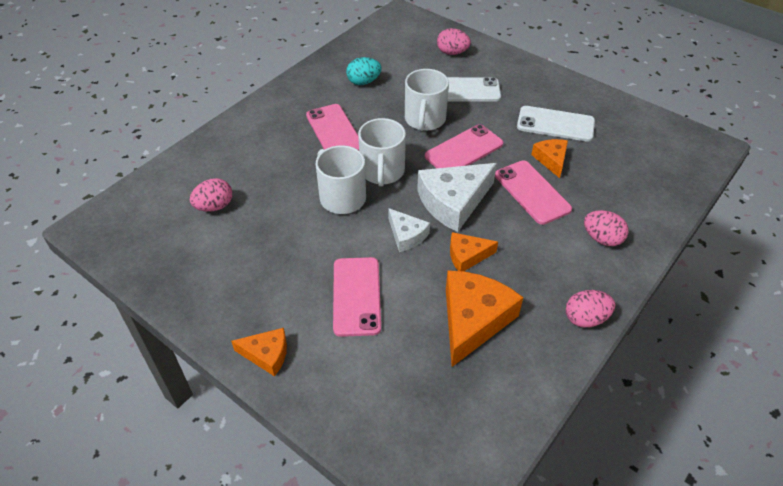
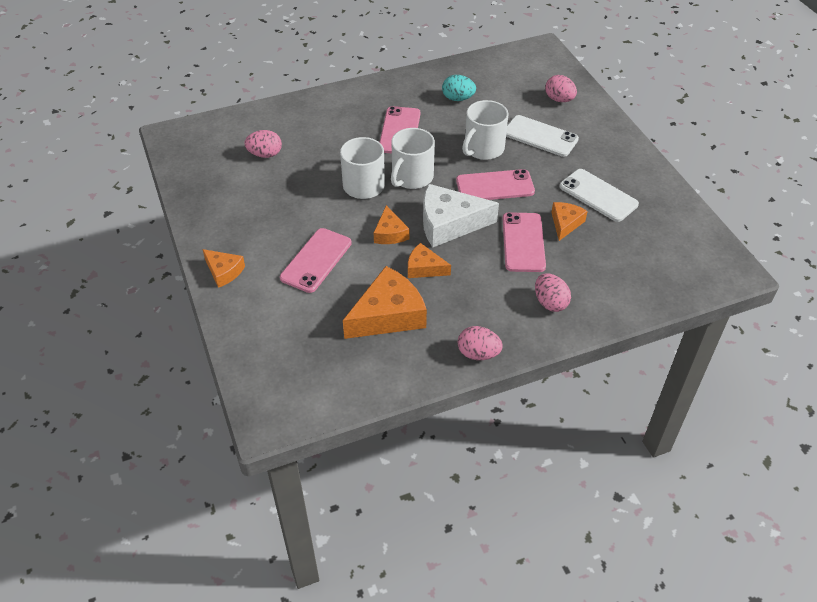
camera: 30 degrees right, 0 degrees up
(406, 235) = (390, 233): white cheese -> orange cheese

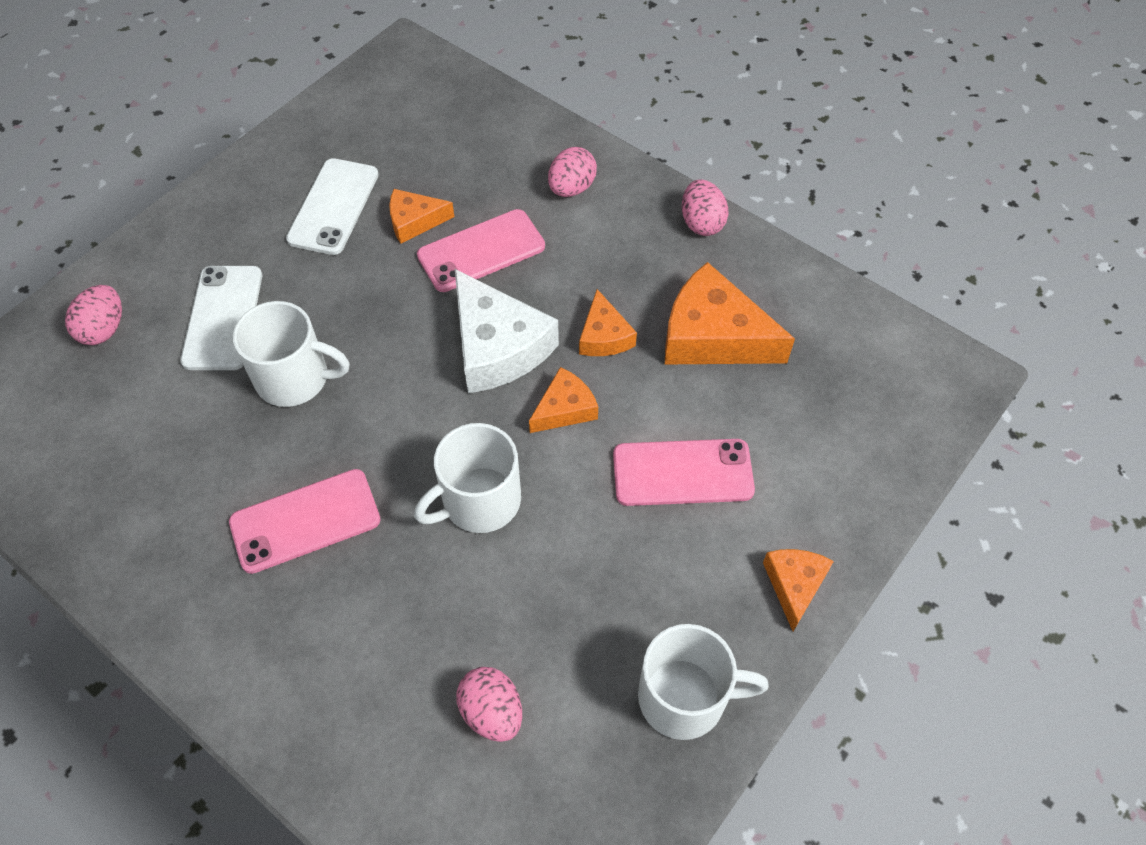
camera: 120 degrees left, 10 degrees up
(411, 177) = (421, 442): white mug -> white mug (685, 697)
(458, 98) = (163, 476): turquoise egg -> none
(495, 186) = (380, 327): pink phone -> none

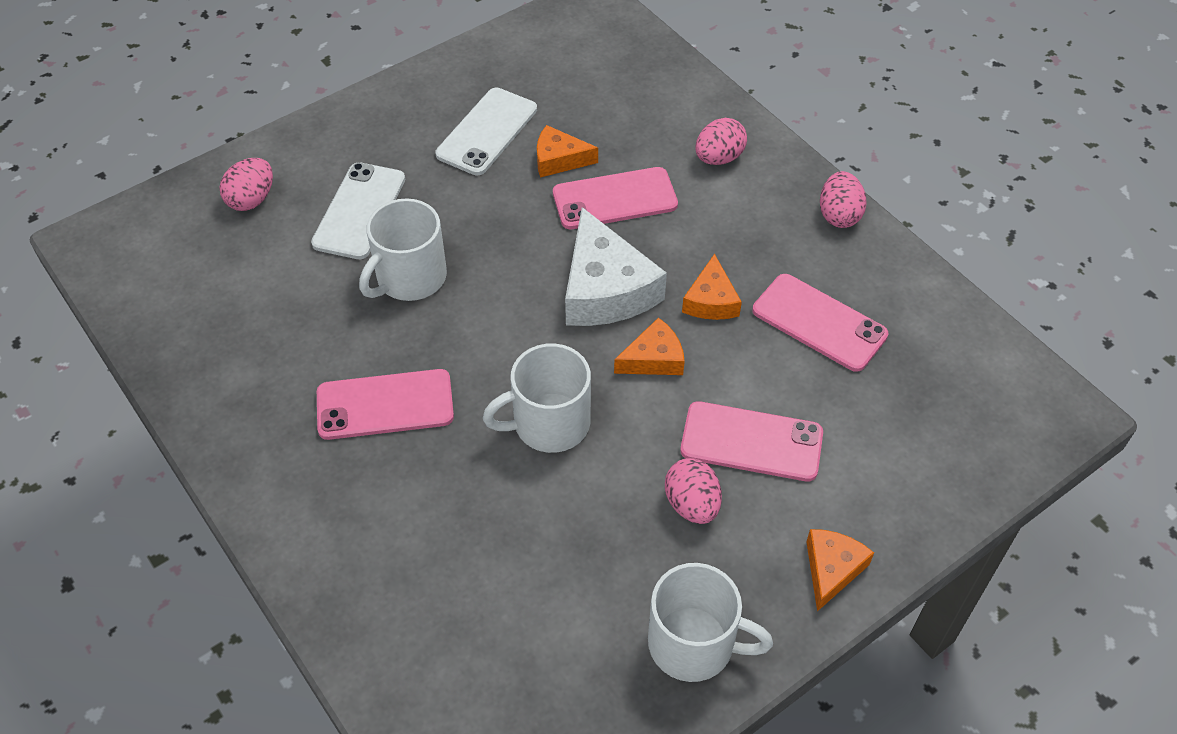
camera: 15 degrees right, 5 degrees down
(295, 378) = (409, 278): white mug -> white mug turned 105 degrees clockwise
(492, 712) = (508, 611): pink egg -> pink egg (692, 504)
(713, 336) = (819, 323): orange cheese -> pink phone

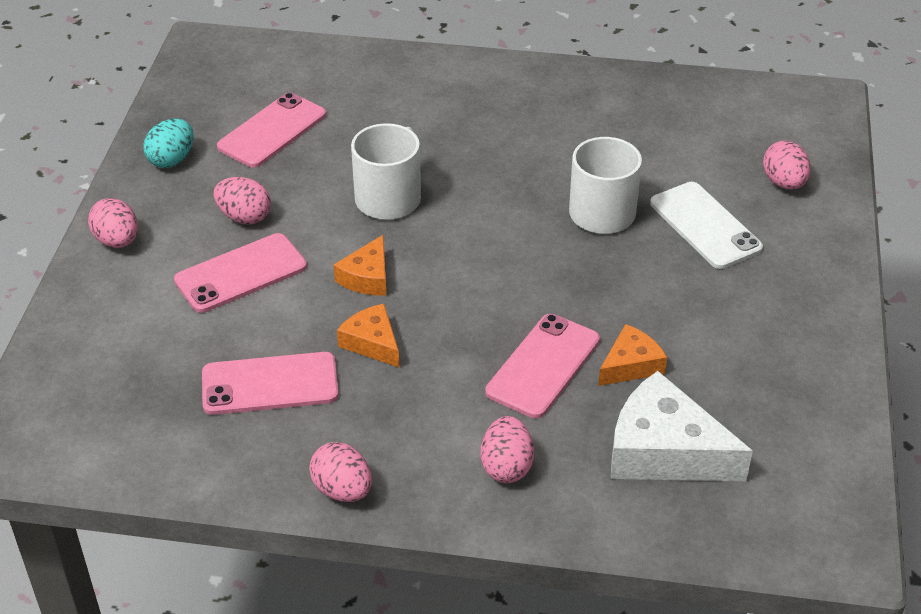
camera: 135 degrees right, 10 degrees down
(385, 405) = (503, 144): pink phone -> pink phone (272, 131)
(487, 132) = (719, 345): white phone -> none
(605, 289) = (460, 297): white cheese -> white cheese (664, 451)
(694, 644) = (172, 159): white mug -> turquoise egg
(832, 569) = (117, 241): orange cheese -> pink egg

